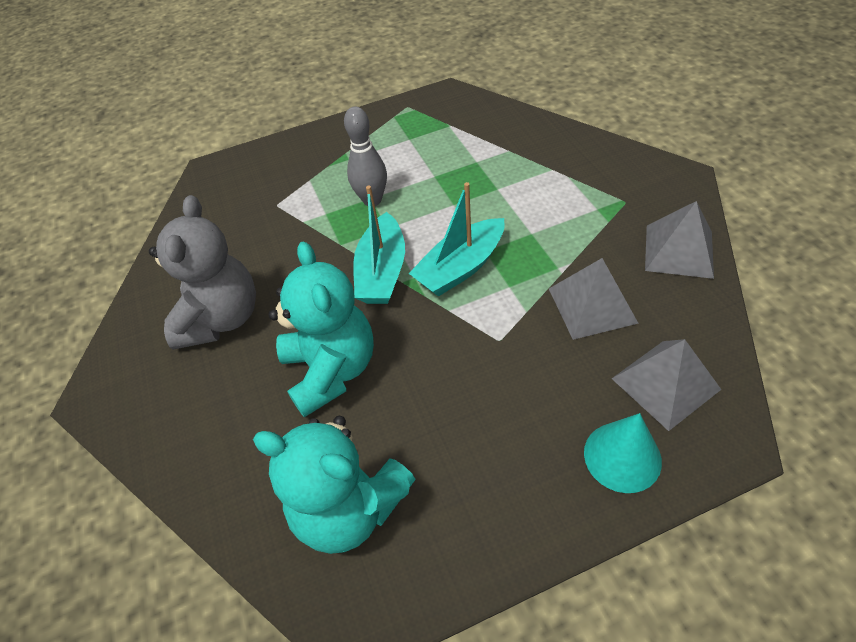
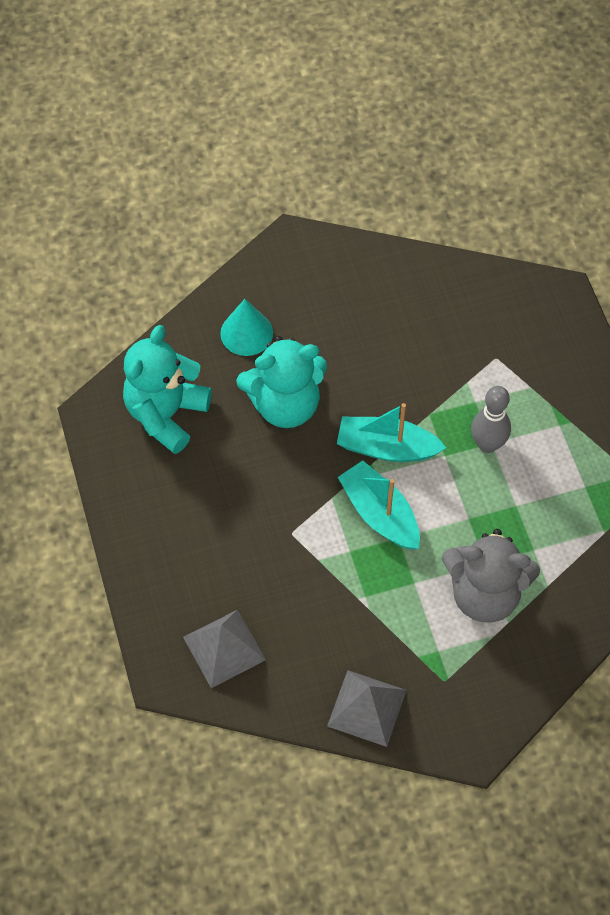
camera: 90 degrees right, 10 degrees up
(221, 318) = (355, 321): grey teddy bear -> grey teddy bear (484, 593)
(592, 305) = (314, 614): grey pyramid -> none
(622, 456) = (168, 598): turquoise cone -> turquoise cone (246, 333)

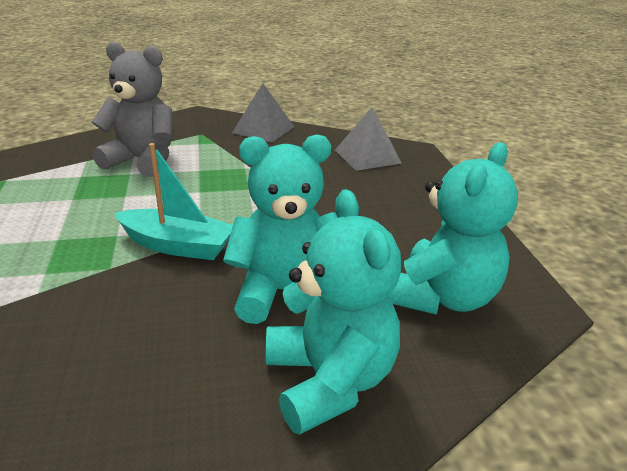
camera: 175 degrees left, 30 degrees down
(246, 333) = (329, 381): turquoise cone -> turquoise teddy bear
(380, 513) = (209, 205): turquoise boat -> none
(487, 444) = (62, 238): grey bowling pin -> none

